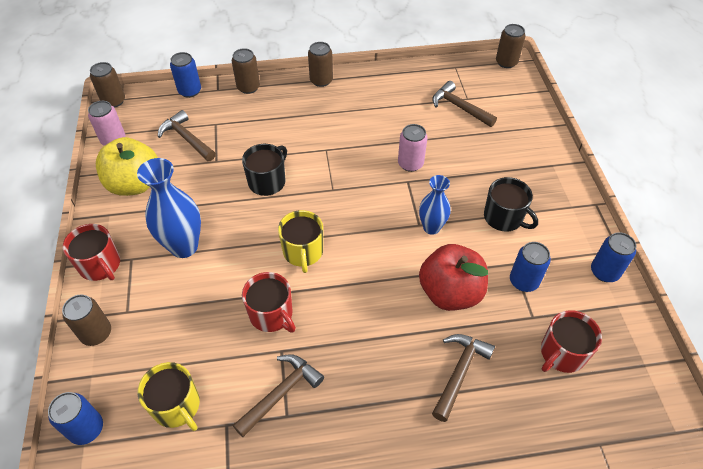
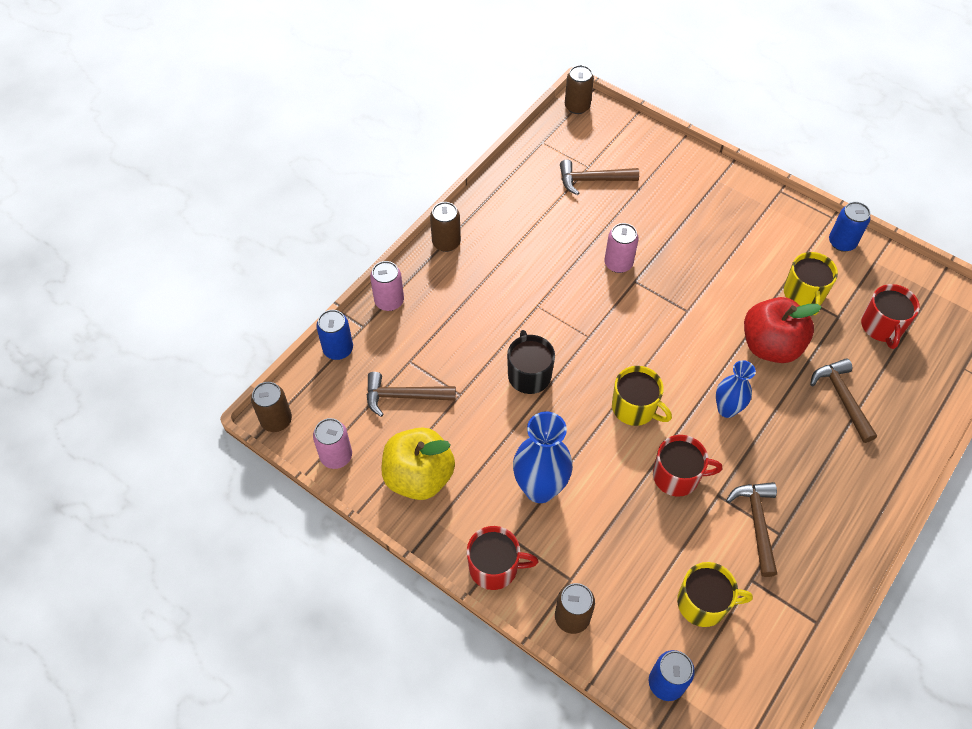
camera: 45 degrees left, 5 degrees up
(248, 87) = (389, 301): brown can -> pink can
(431, 227) = (698, 305): blue vase -> blue vase (727, 409)
(504, 218) = (736, 254): black mug -> none
(523, 281) = (804, 294): blue can -> yellow mug

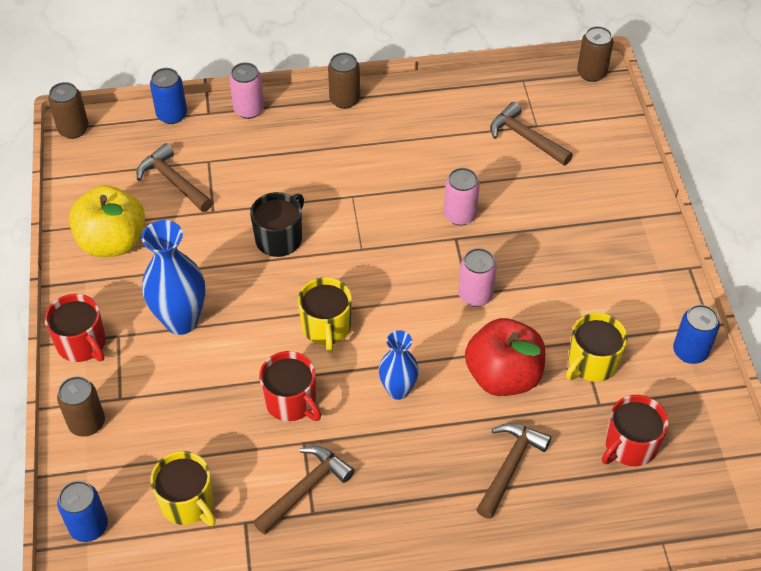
camera: 45 degrees right, 5 degrees down
(336, 456) = (79, 183): pink can -> pink can (475, 295)

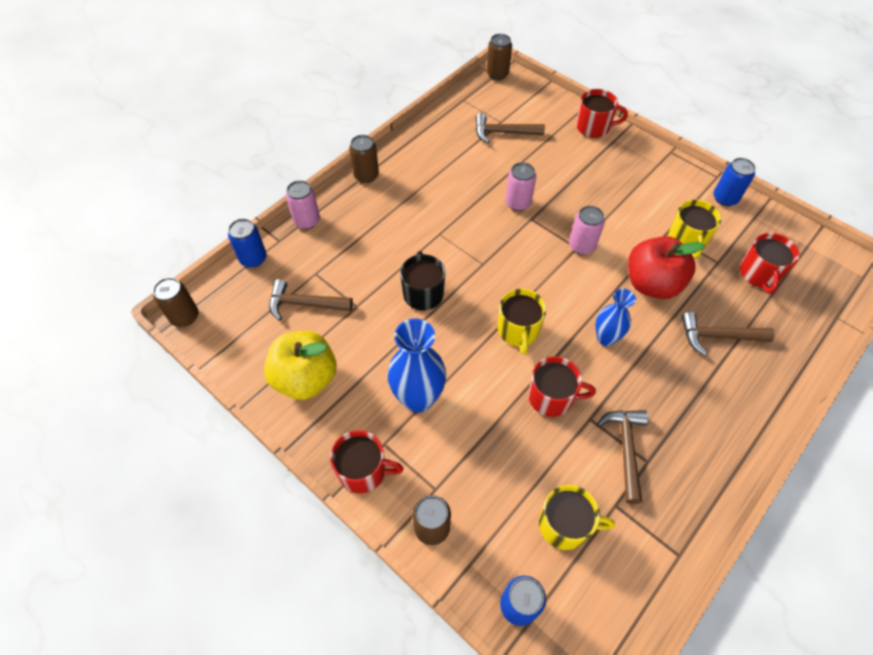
camera: 40 degrees left, 5 degrees up
(326, 327) = (518, 330): yellow mug -> yellow mug turned 45 degrees clockwise
(510, 466) = (718, 336): brown hammer -> brown hammer turned 75 degrees counterclockwise
(632, 190) = (593, 127): none -> red mug

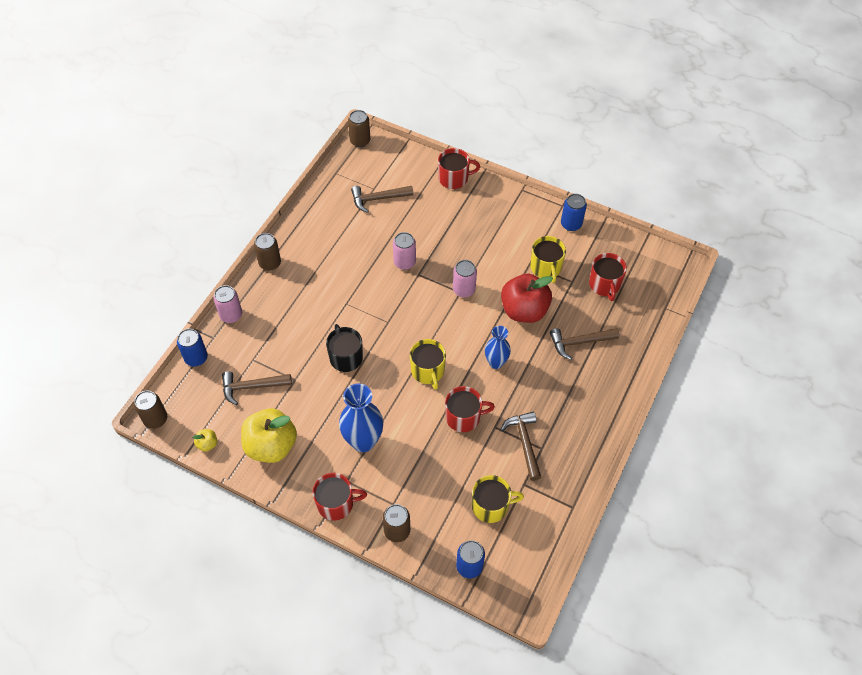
camera: 15 degrees left, 0 degrees up
(232, 359) = (207, 444): none -> yellow apple

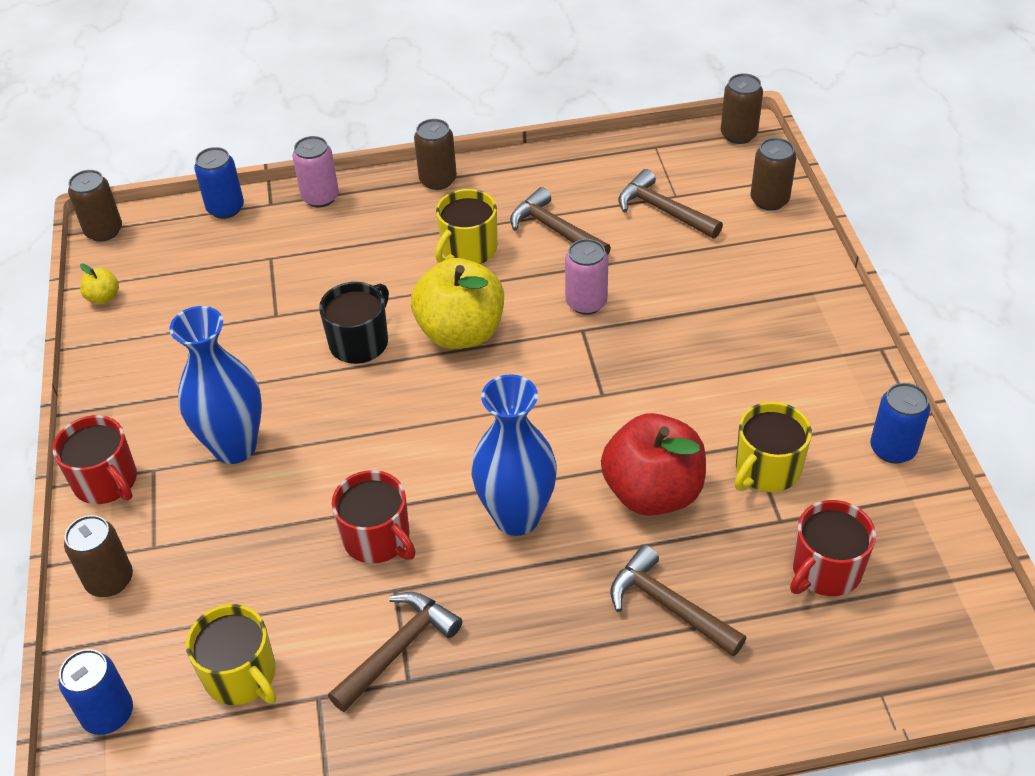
camera: 55 degrees right, 10 degrees down
(252, 387) = (226, 283): brown hammer -> brown hammer (555, 230)
(271, 446) = (149, 357): yellow apple -> yellow apple (461, 332)
(410, 161) = (769, 200): none -> brown can
(428, 371) = (421, 444): yellow mug -> yellow mug (468, 249)
(454, 178) = (800, 262): red mug -> none
(464, 290) = (611, 396): pink can -> none
(496, 362) = (517, 517): blue vase -> blue vase, size x1.60

